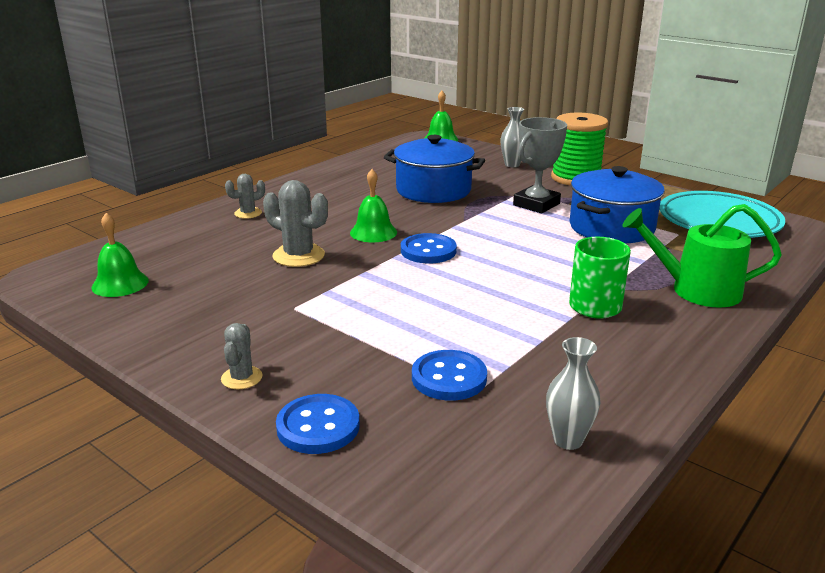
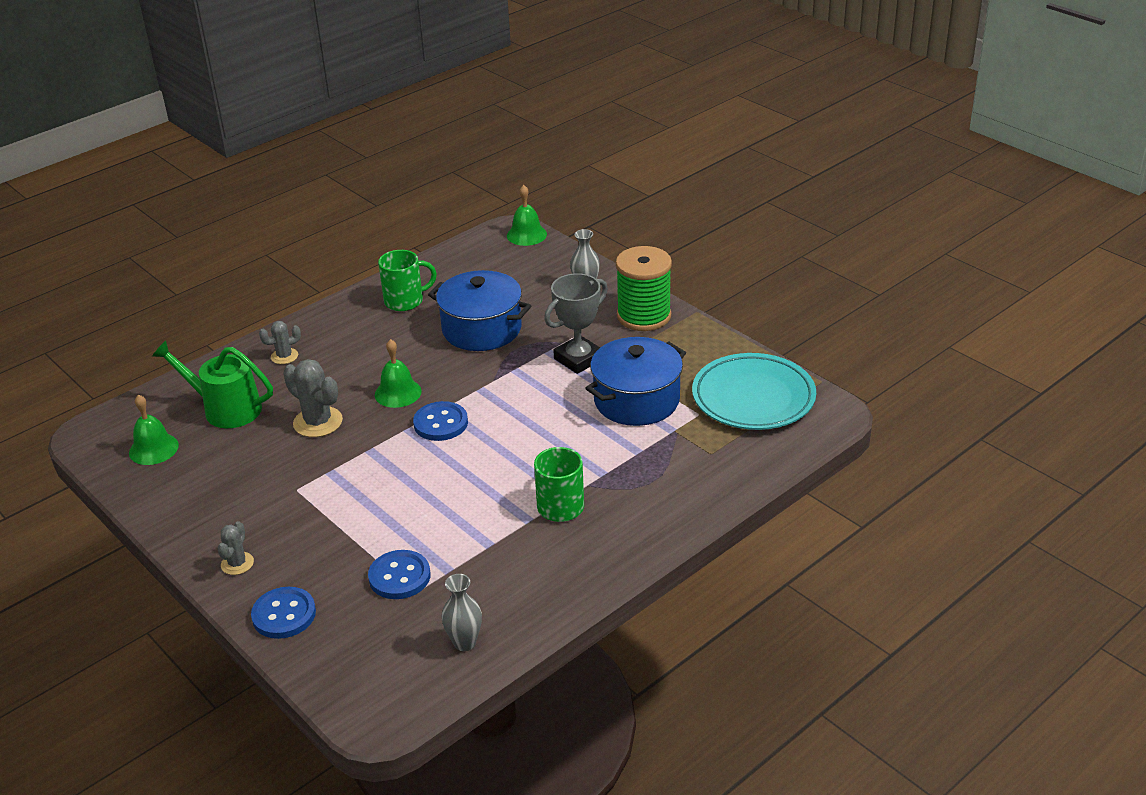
camera: 10 degrees right, 10 degrees up
(352, 177) = (405, 301): none -> green mug
(697, 290) = (666, 494): green watering can -> green watering can (226, 409)

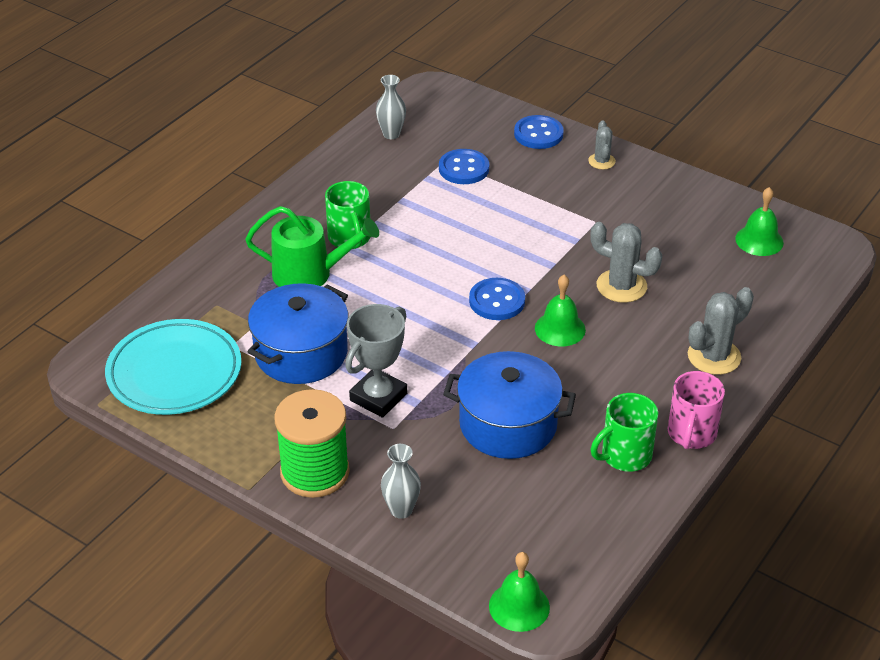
camera: 165 degrees right, 5 degrees up
(226, 409) = (725, 288): green watering can -> green watering can (309, 274)
(284, 356) = (714, 356): grey cactus -> grey cactus, size x1.69
(346, 308) = (691, 434): none -> pink mug

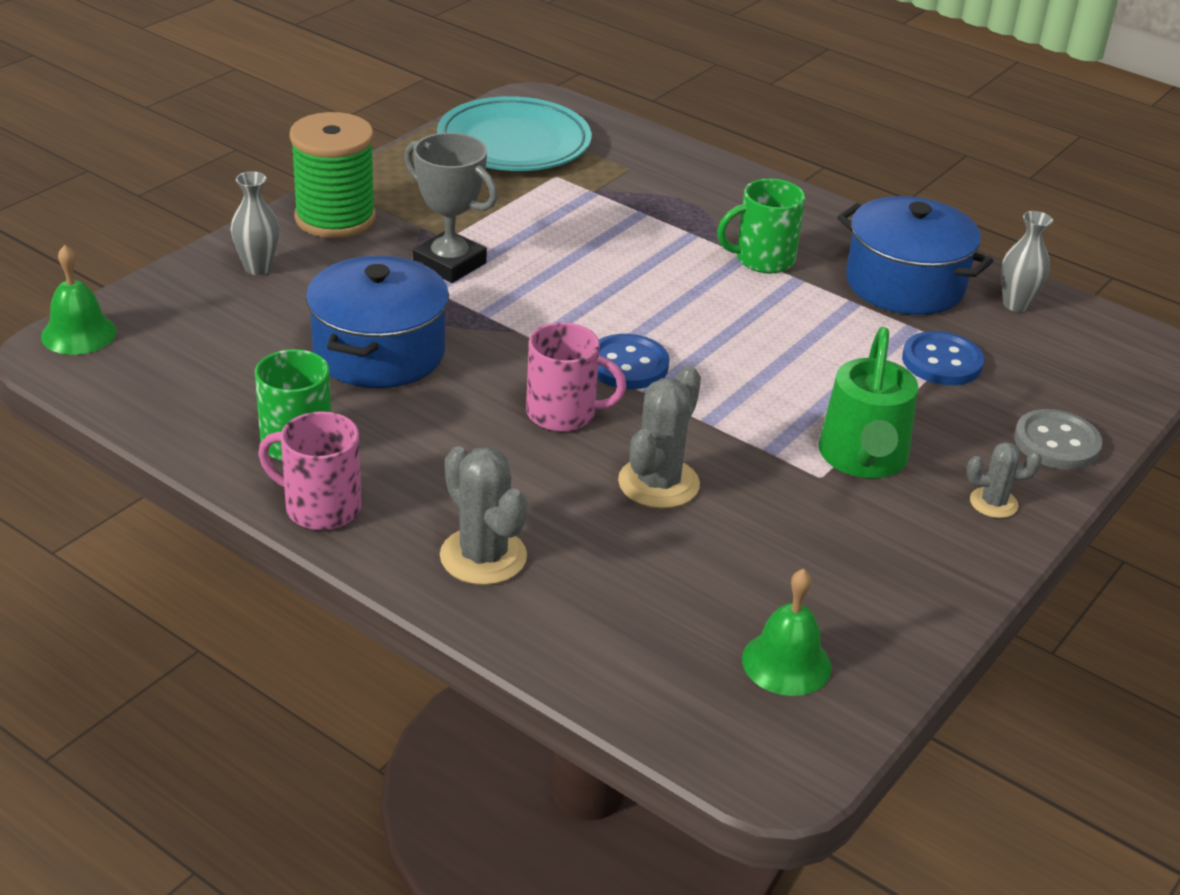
camera: 90 degrees right, 5 degrees down
(301, 353) = (537, 217): blue pot -> blue pot (905, 284)
(309, 274) = (687, 228): green watering can -> green watering can (863, 458)
(538, 134) = (1056, 443): blue button -> grey button
(560, 329) = (563, 413): green bell -> pink mug

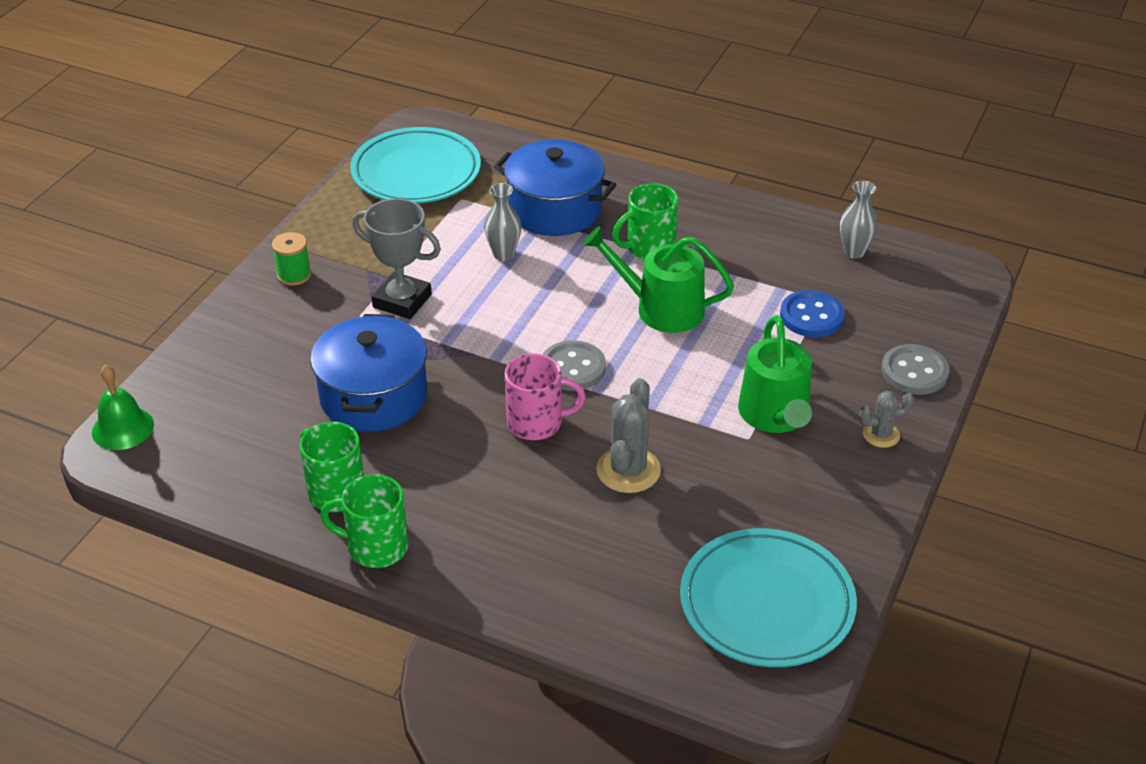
camera: 10 degrees left, 5 degrees up
(258, 268) = (247, 336): grey vase -> grey vase (503, 254)
(320, 507) = (375, 547): pink mug -> green mug
(335, 218) = (294, 275): green spool -> green spool, size x0.51
(483, 556) = (515, 563): grey cactus -> none
(627, 365) = (573, 368): blue button -> grey button
(757, 323) = (661, 309): none -> green watering can
(786, 663) = (766, 604): green bell -> turquoise plate
(905, 284) = (765, 249): blue pot -> blue pot (555, 209)

